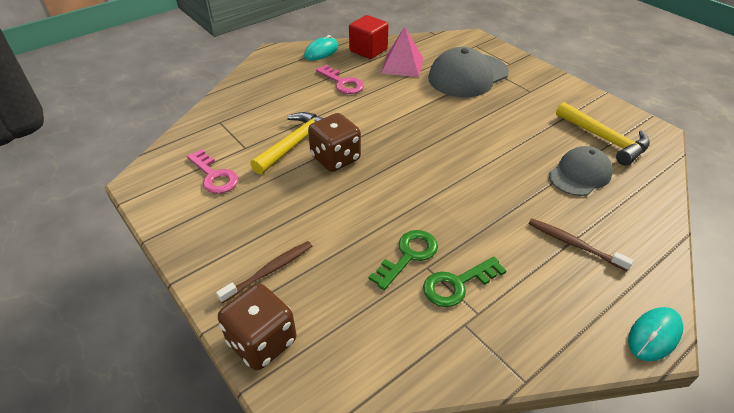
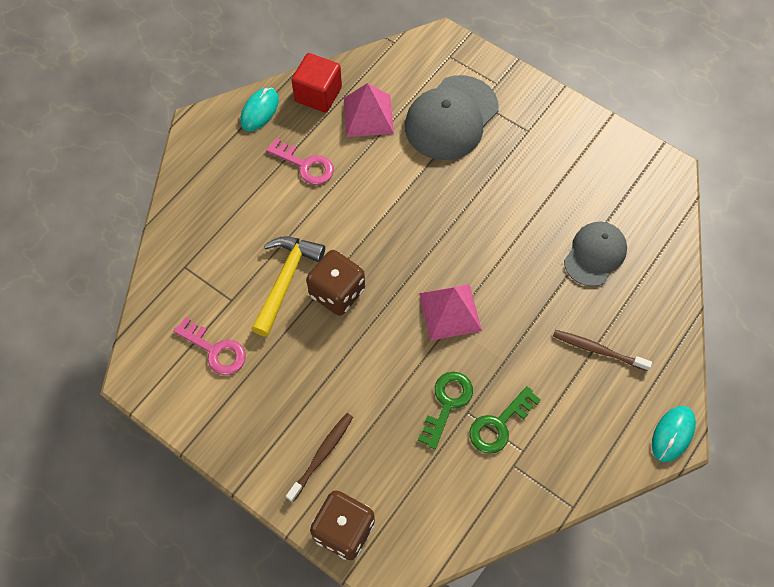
camera: 15 degrees left, 20 degrees up
(432, 188) = (450, 311): none -> pink pyramid
(605, 139) = (616, 195): yellow hammer -> none

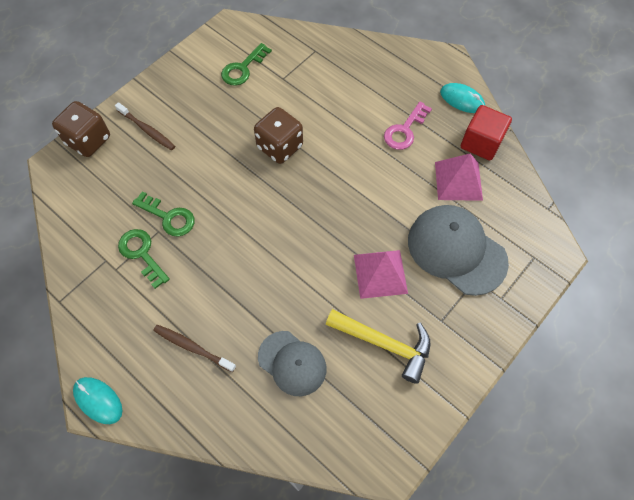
camera: 95 degrees right, 0 degrees up
(215, 350) = (243, 68): pink key -> green key
(285, 280) = (296, 113): yellow hammer -> yellow hammer (385, 344)
(450, 311) = (250, 228): pink pyramid -> pink pyramid (380, 273)
(598, 350) = (192, 347): brown toothbrush -> brown toothbrush turned 90 degrees counterclockwise

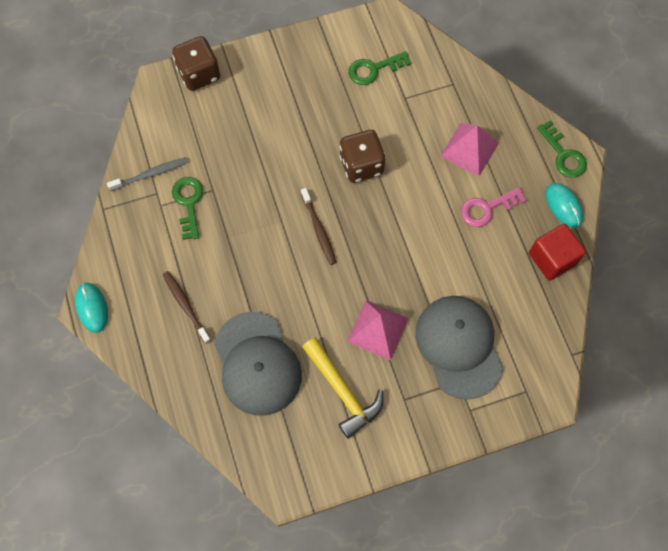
camera: 30 degrees right, 5 degrees up
(90, 247) = (150, 174): none -> grey toothbrush
(147, 130) = (254, 89): brown toothbrush -> brown toothbrush (319, 230)
(168, 217) = (228, 181): green key -> green key (563, 154)
(292, 363) = (257, 363): grey cap -> grey cap, size x1.56
(458, 180) = (505, 283): pink pyramid -> pink pyramid (469, 149)

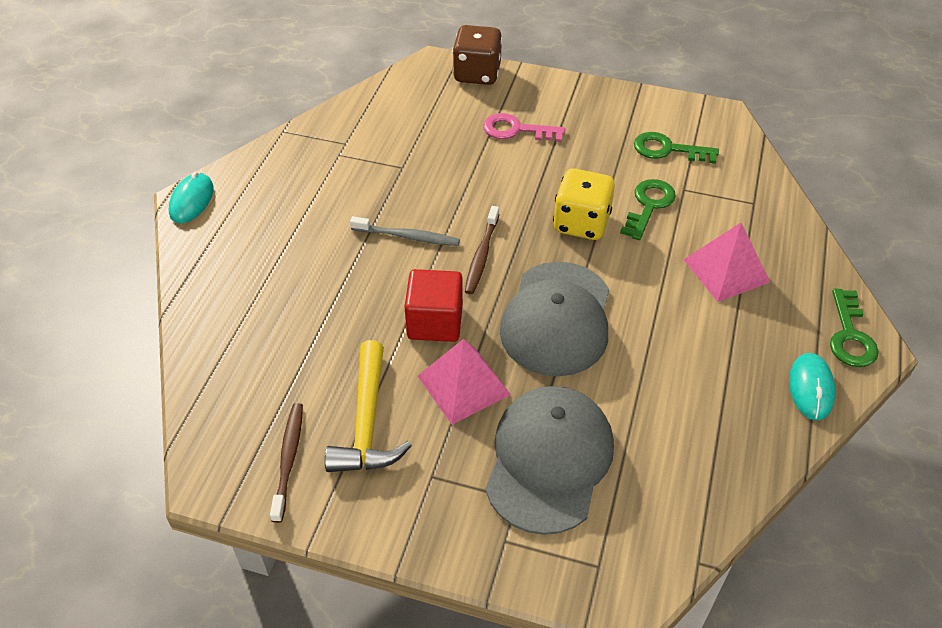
camera: 35 degrees right, 20 degrees down
(150, 174) = (354, 126): grey toothbrush -> grey toothbrush (407, 236)
(186, 306) = (280, 247): brown toothbrush -> brown toothbrush (288, 459)
(188, 203) = (368, 166): green key -> green key (649, 206)
(257, 363) = (300, 339): grey cap -> grey cap (557, 319)
(361, 165) = (581, 223): brown dice -> yellow dice
(487, 208) = (703, 338): pink key -> pink key (517, 130)
(552, 258) = (752, 436): red cube -> red cube (435, 322)

